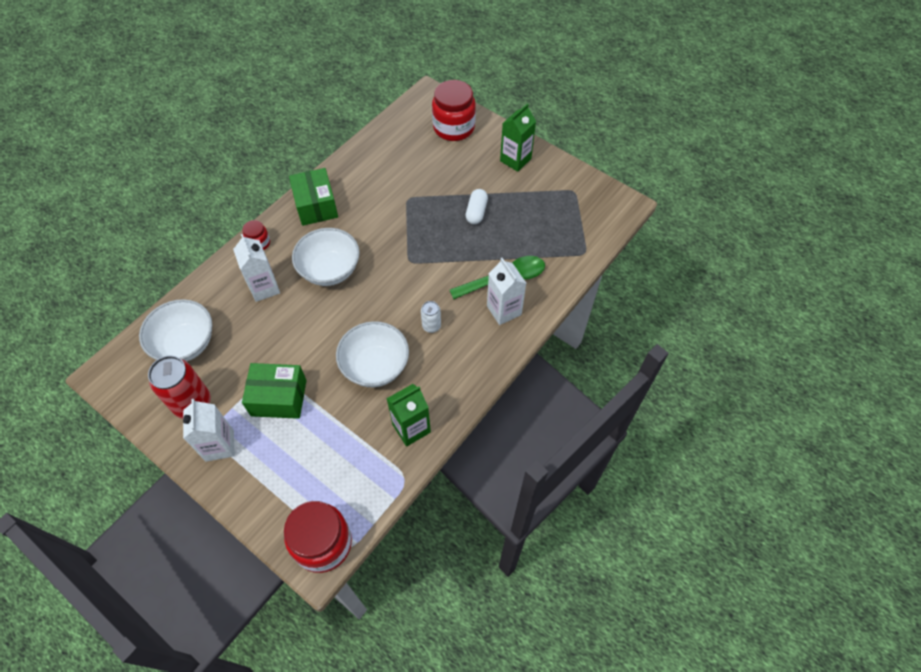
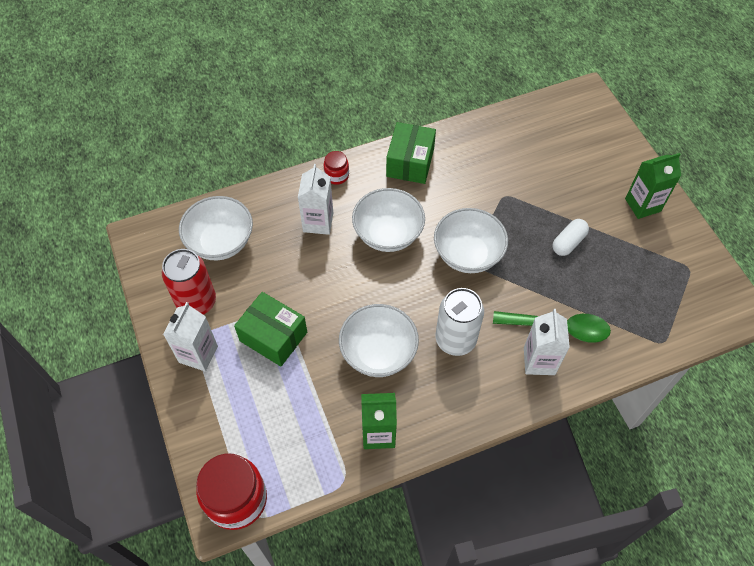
camera: 30 degrees right, 0 degrees up
(404, 256) = (467, 254): none -> white bowl
(431, 326) = (455, 340): white can -> white can, size x1.95
(454, 128) = (594, 141): red jar -> none

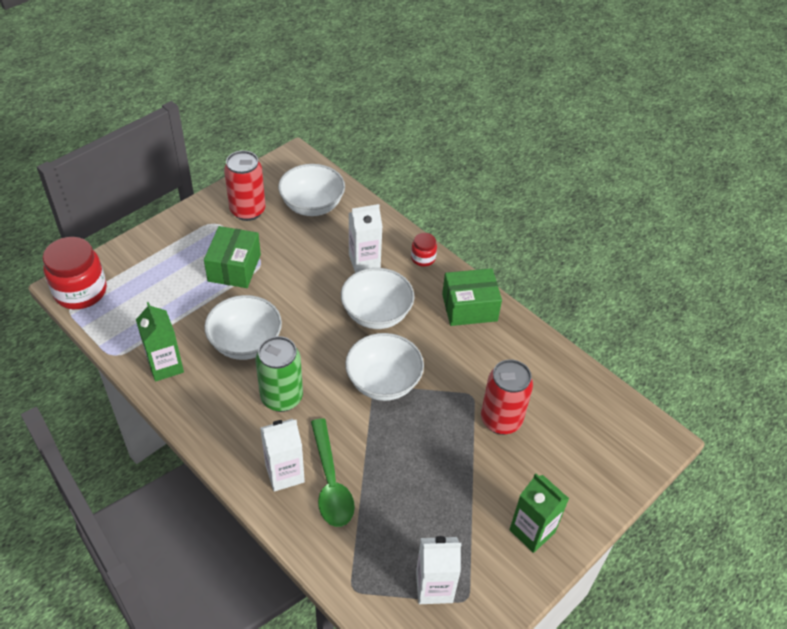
camera: 65 degrees right, 10 degrees down
(198, 354) = (200, 227): white carton -> white carton (434, 587)
(455, 340) = (281, 398): white can -> green can
(536, 185) = (501, 420): none -> red can
(568, 242) = (441, 467): white capsule -> none

